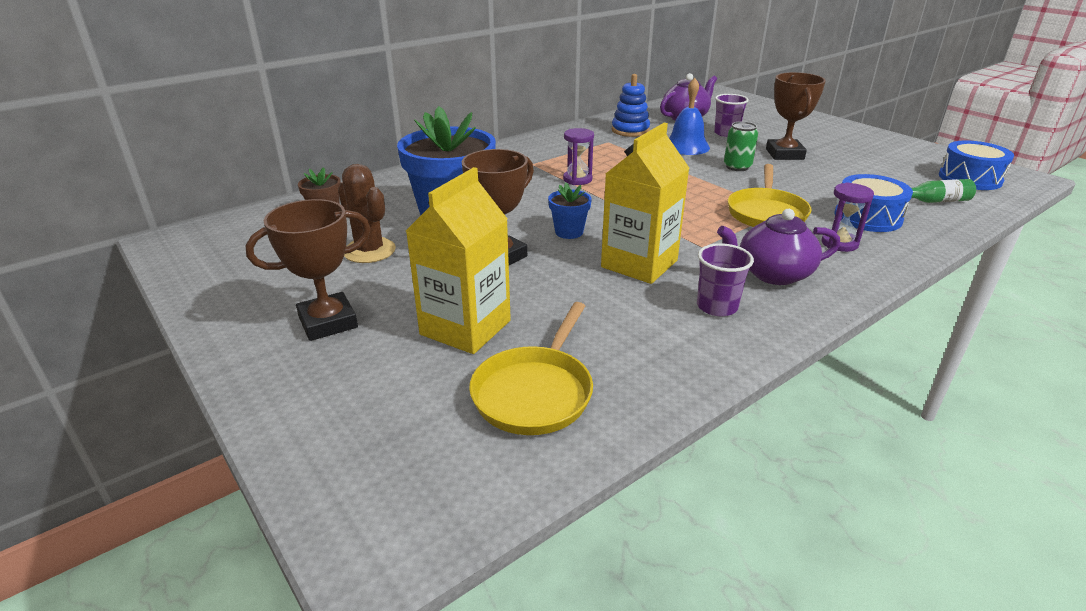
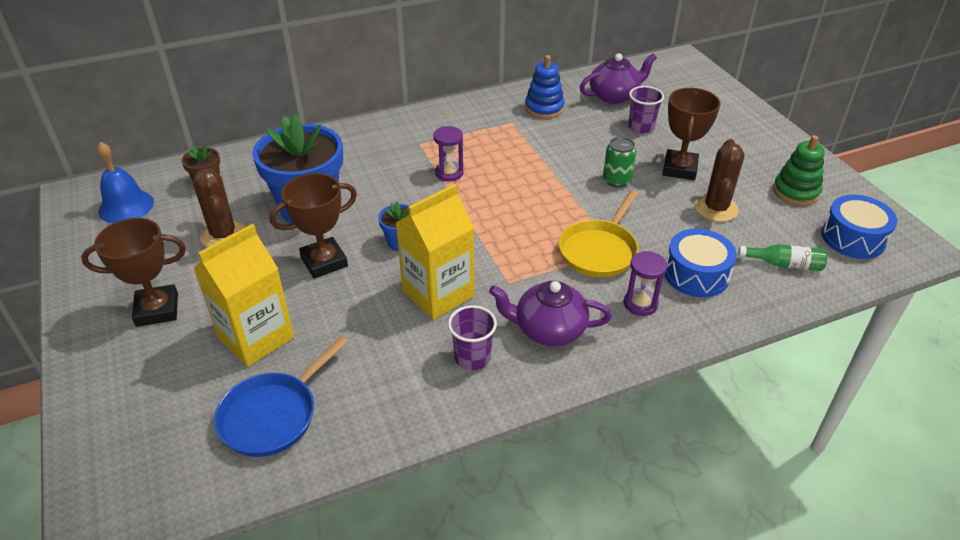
camera: 15 degrees right, 10 degrees up
(535, 392) = (273, 415): yellow pan -> blue pan
(686, 146) = (585, 141): blue bell -> blue bell (126, 206)
(840, 174) = (716, 208): none -> brown cactus
(894, 157) = (795, 192): none -> green stacking toy

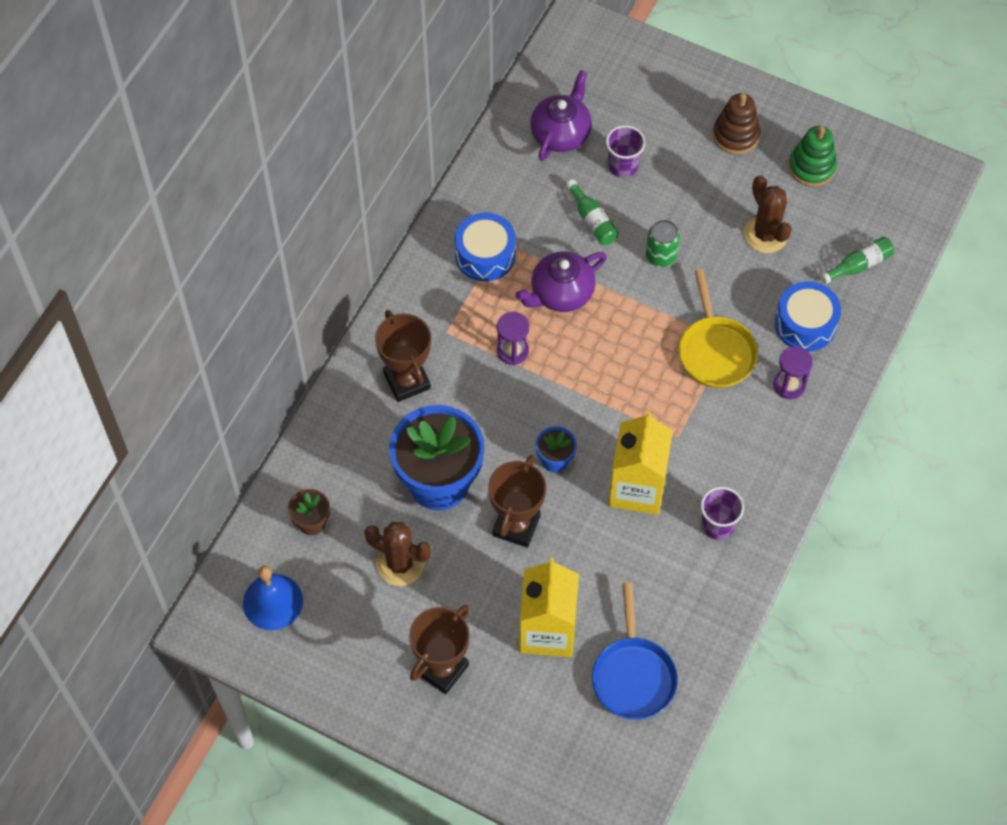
camera: 40 degrees left, 20 degrees up
(544, 108) = (512, 199): blue stacking toy -> none
(548, 329) = (746, 460): purple teapot -> purple teapot (561, 293)
(587, 141) = (592, 220): none -> green bottle
(679, 169) = (700, 203): brown trophy -> brown trophy (407, 381)
(746, 149) = (735, 135): none -> brown stacking toy
(853, 238) = (888, 197): blue drum -> blue drum (485, 255)

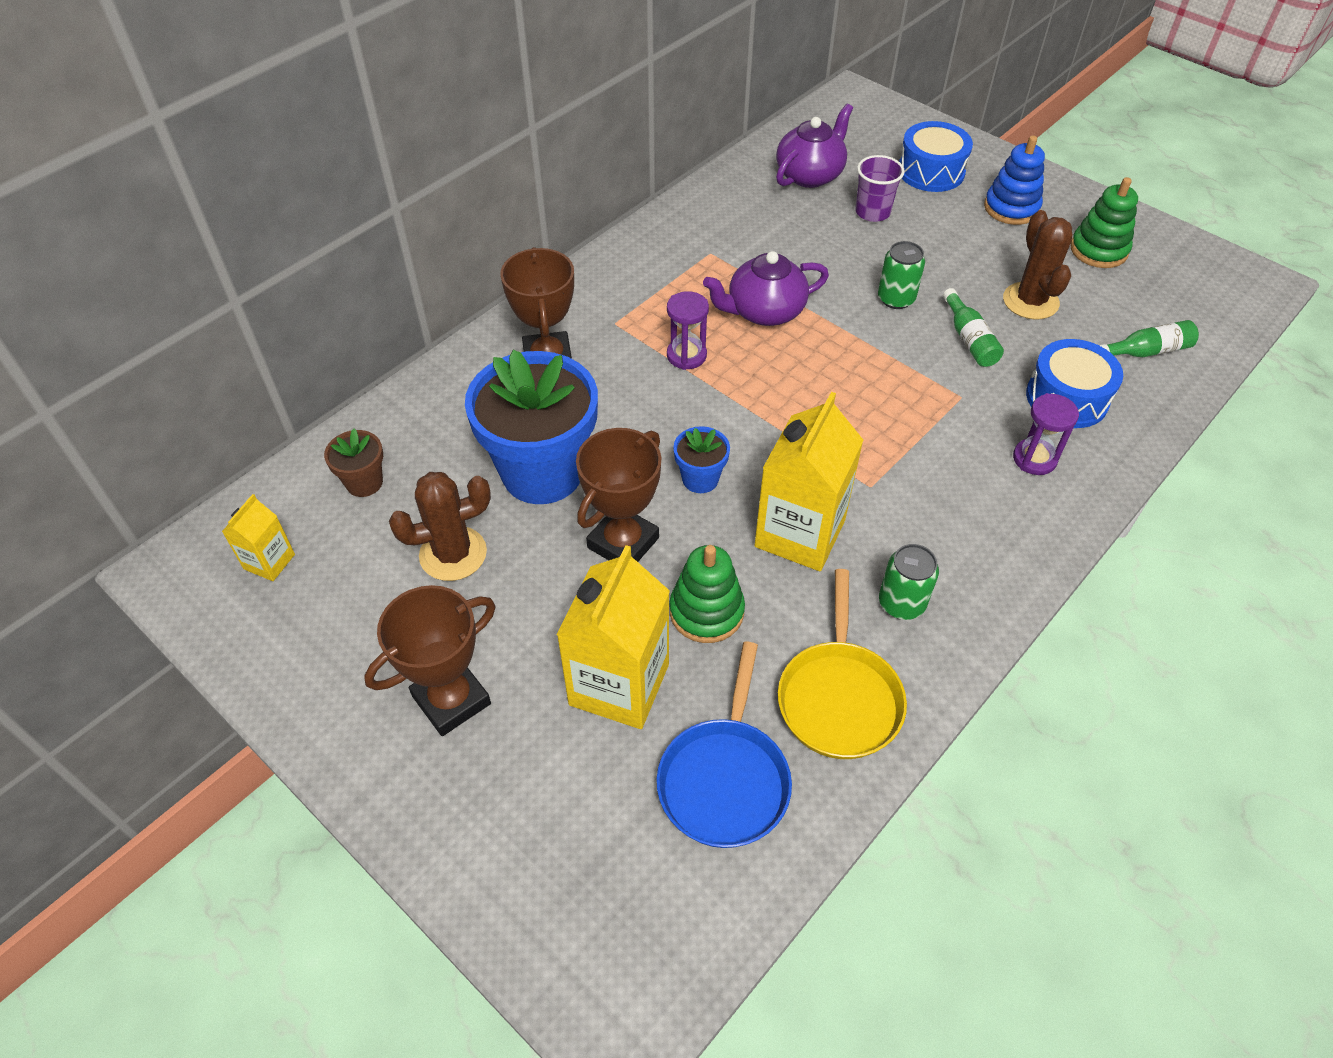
camera: 15 degrees right, 10 degrees down
(273, 602) = (269, 561): blue bell -> yellow carton
(400, 564) = (453, 554): brown cactus -> brown cactus turned 60 degrees counterclockwise
(485, 255) = (687, 261): blue drum -> blue drum (931, 171)
(589, 564) = (706, 611): none -> green stacking toy
(592, 220) = (823, 252): green bottle -> green bottle (969, 339)
(715, 351) = (942, 403): yellow pan -> yellow pan (839, 697)
(717, 525) = (901, 603): purple cup -> green can
(735, 135) = (1011, 208): brown stacking toy -> blue stacking toy

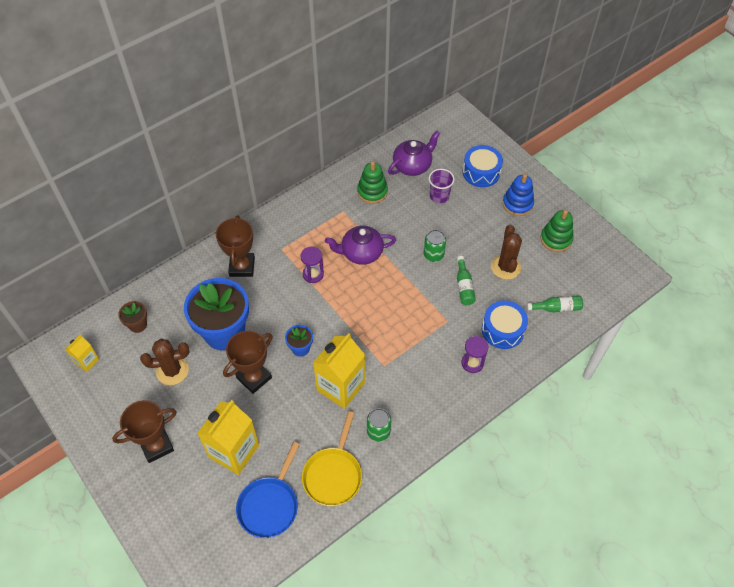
camera: 10 degrees right, 5 degrees up
(706, 611) = (284, 420): green stacking toy -> green stacking toy (372, 192)

